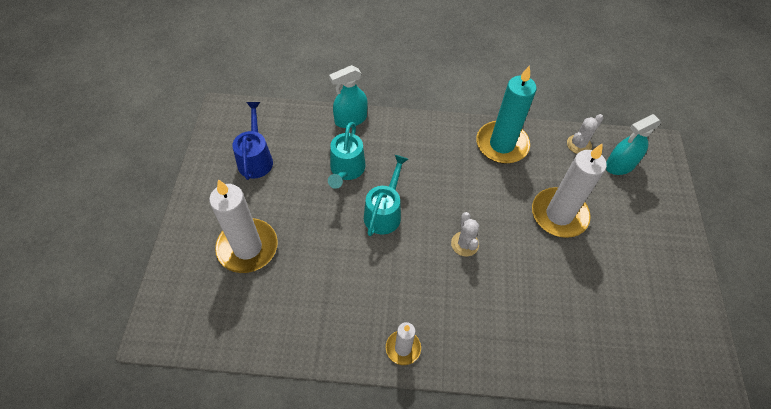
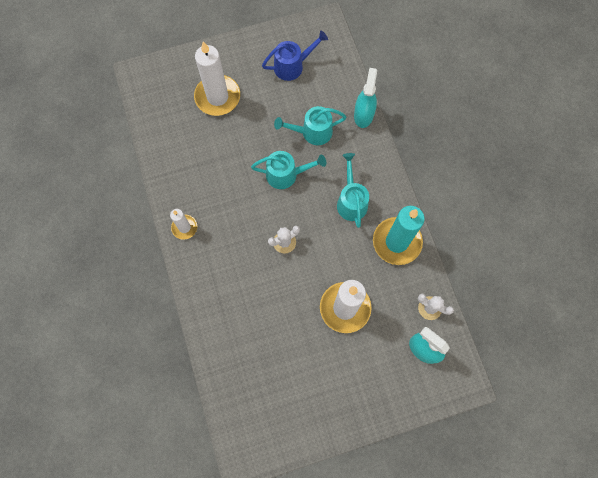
camera: 70 degrees right, 15 degrees up
(350, 119) = (363, 115): turquoise spray bottle -> turquoise spray bottle turned 60 degrees clockwise
(442, 165) = (351, 201): none -> turquoise watering can

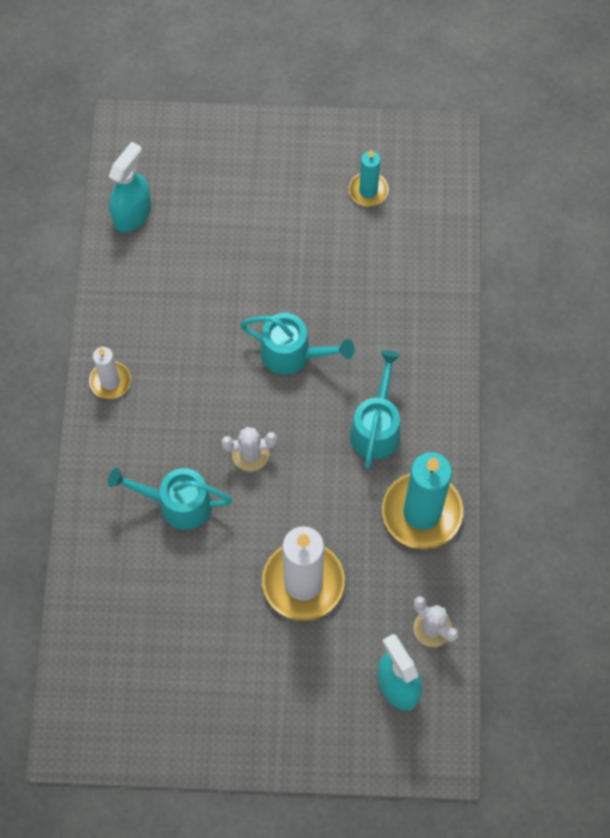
camera: 20 degrees right, 5 degrees down
(217, 97) = (234, 202): white candle -> none
(293, 66) = (368, 191): blue watering can -> turquoise candle
(312, 132) = (357, 303): turquoise watering can -> turquoise watering can (177, 504)
(363, 115) = (448, 302): turquoise spray bottle -> turquoise spray bottle (132, 213)

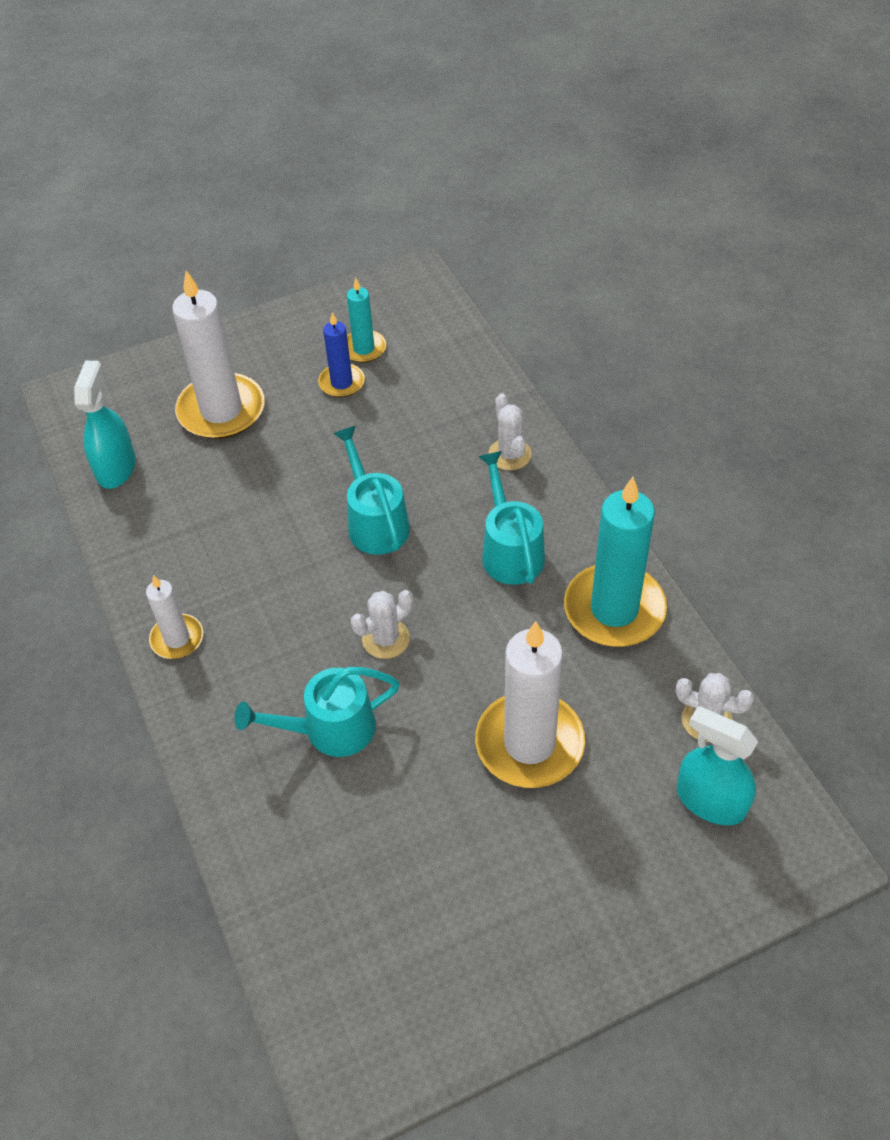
camera: 25 degrees left, 15 degrees down
(232, 198) = (221, 410): none -> white candle
(293, 354) = (375, 522): turquoise watering can -> turquoise watering can turned 105 degrees counterclockwise
(334, 215) = (341, 383): none -> blue candle
(424, 345) = (510, 454): none -> white cactus

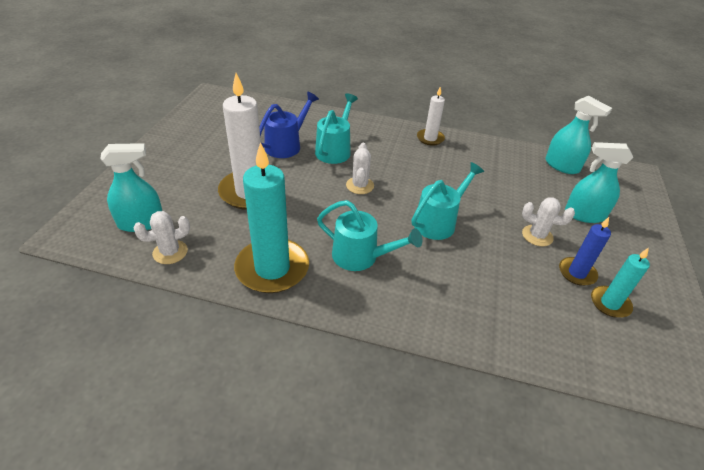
camera: 125 degrees right, 10 degrees down
(221, 410) = (584, 215): white candle -> turquoise spray bottle
(375, 522) = (438, 222): turquoise watering can -> turquoise watering can turned 60 degrees counterclockwise
(381, 801) = (286, 145): none -> blue watering can
(510, 454) = (437, 308): white cactus -> white cactus (537, 236)

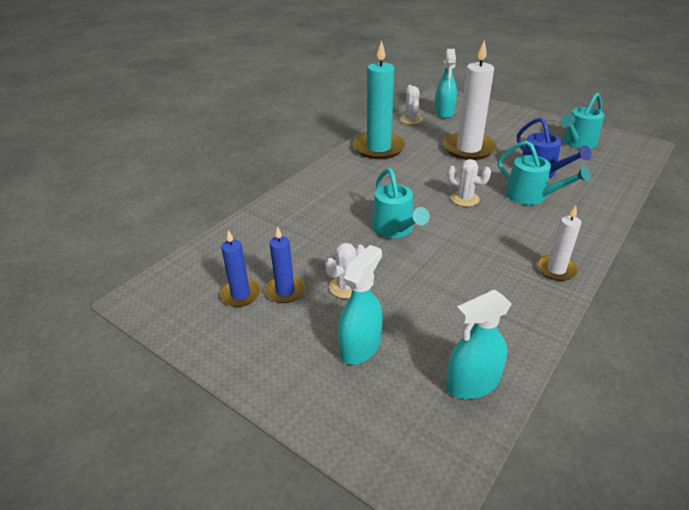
camera: 115 degrees right, 5 degrees down
(361, 257) = (371, 182): turquoise watering can -> turquoise watering can (577, 143)
(610, 303) = (240, 294): turquoise candle -> blue candle

